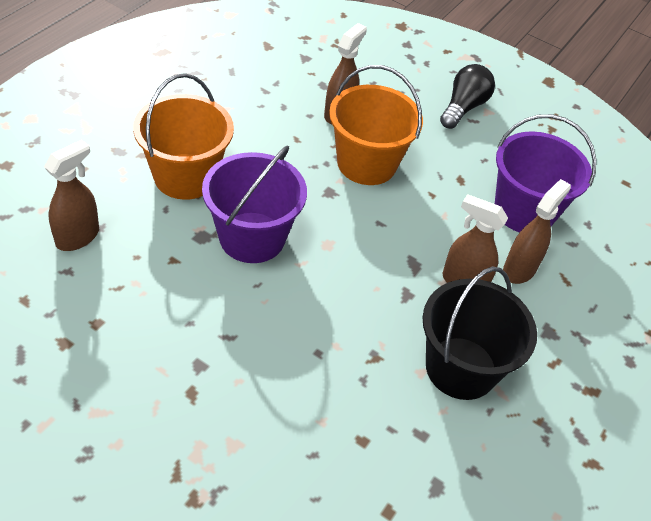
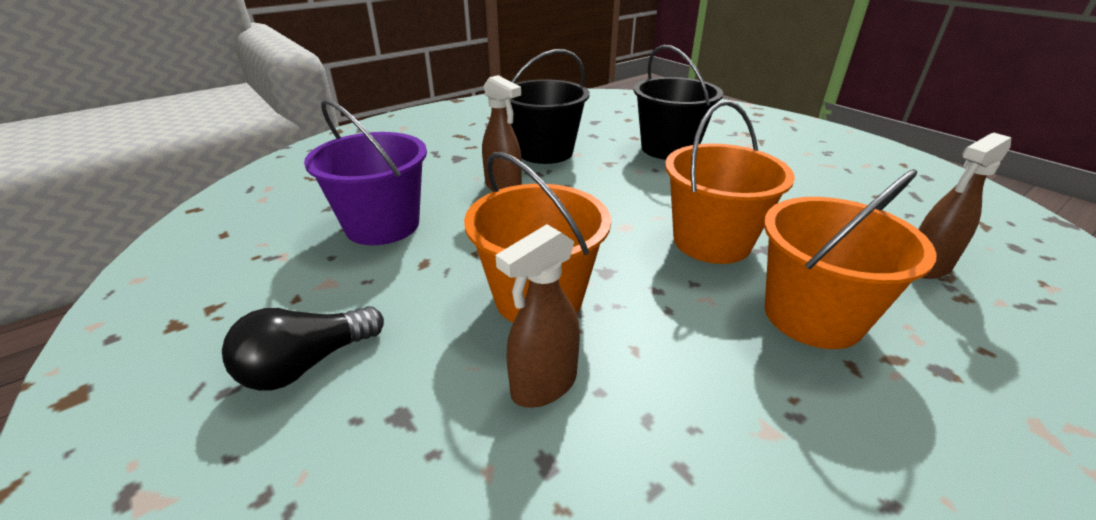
camera: 155 degrees left, 15 degrees down
(252, 237) = (711, 242): purple bucket -> orange bucket
(309, 413) = (669, 148): none -> black bucket
(519, 269) = (441, 188): brown spray bottle -> none

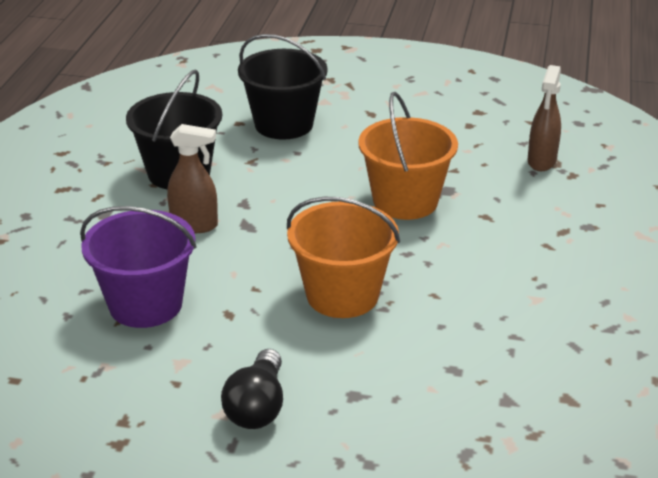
camera: 40 degrees left, 0 degrees up
(543, 385) = (409, 339): brown spray bottle -> none
(812, 316) = (507, 226): orange bucket -> none

